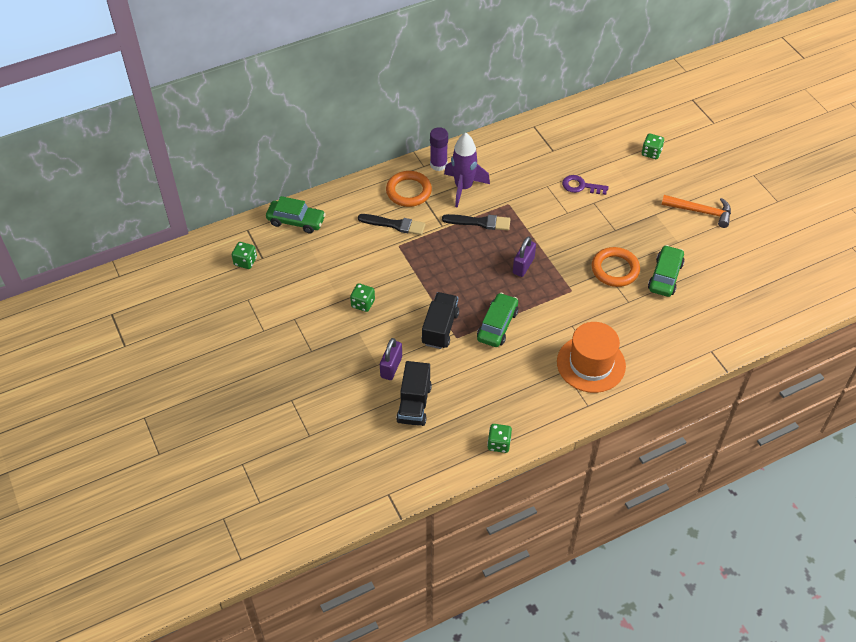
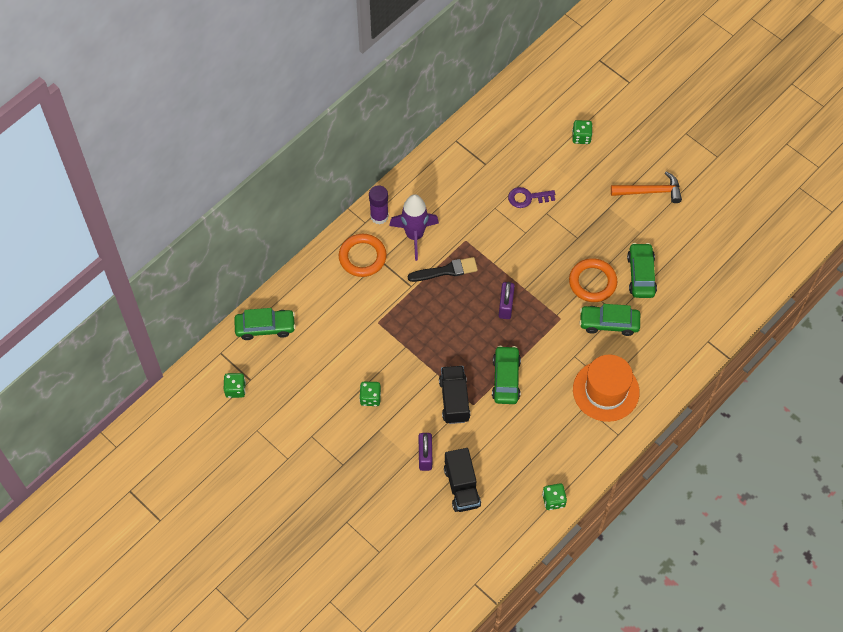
camera: 20 degrees left, 10 degrees up
(394, 225) = (364, 300): black brush -> none
(617, 308) = (609, 323): none -> green car

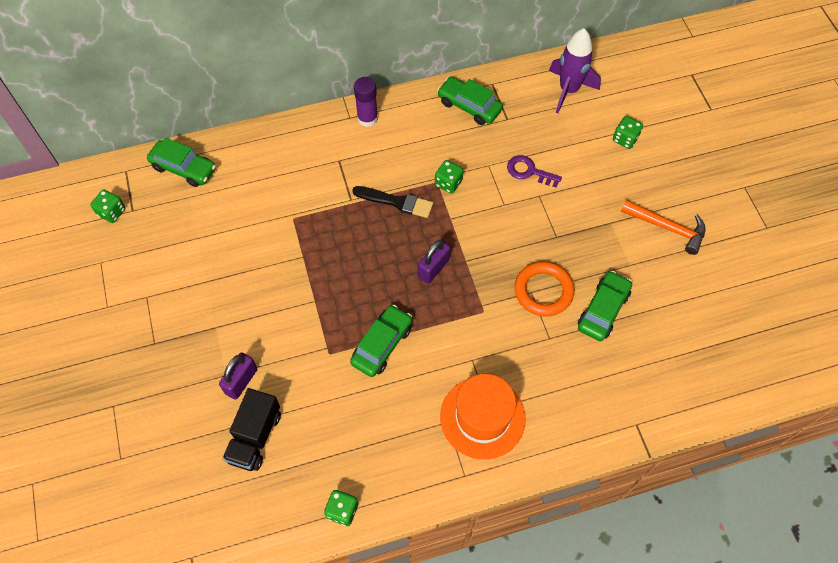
camera: 30 degrees right, 0 degrees up
(362, 257) = (323, 148): orange ring -> none
(370, 398) = (231, 289): green dice -> green dice (448, 183)
(414, 236) = (389, 153): purple rocket -> purple rocket (568, 90)
(454, 400) = (312, 338): black truck -> none
(609, 323) = (533, 344): green car -> green car (469, 106)

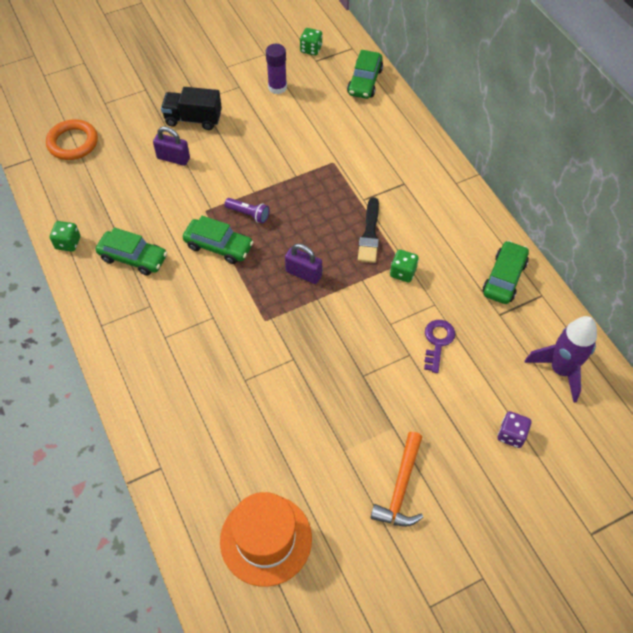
camera: 80 degrees right, 5 degrees down
(255, 437) = (127, 176): black truck -> black truck (193, 119)
(345, 310) = (248, 214): none -> purple flashlight
(367, 118) = (459, 196): purple glue stick -> purple glue stick (277, 87)
(482, 417) = (156, 332): orange hat -> orange hat (266, 539)
(543, 291) = (296, 369): orange ring -> orange ring (73, 143)
(603, 310) = (284, 427): green car -> green car (133, 258)
(625, 139) = (511, 435): green dice -> purple dice

